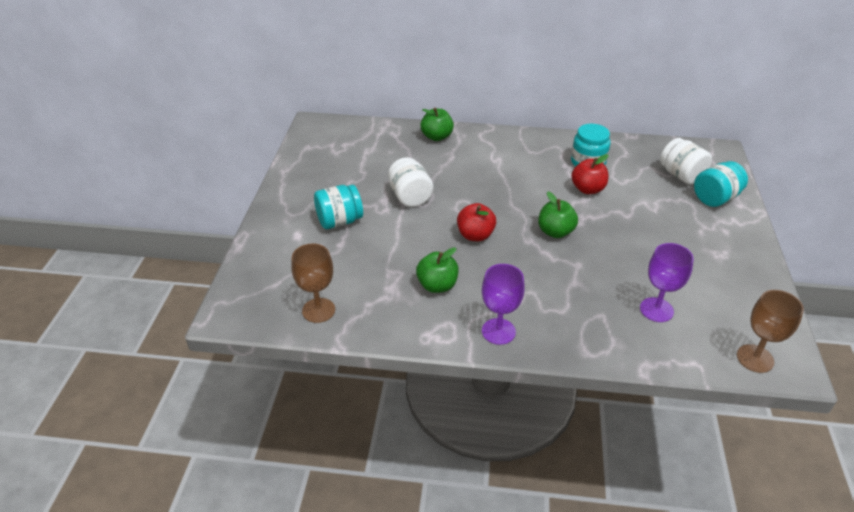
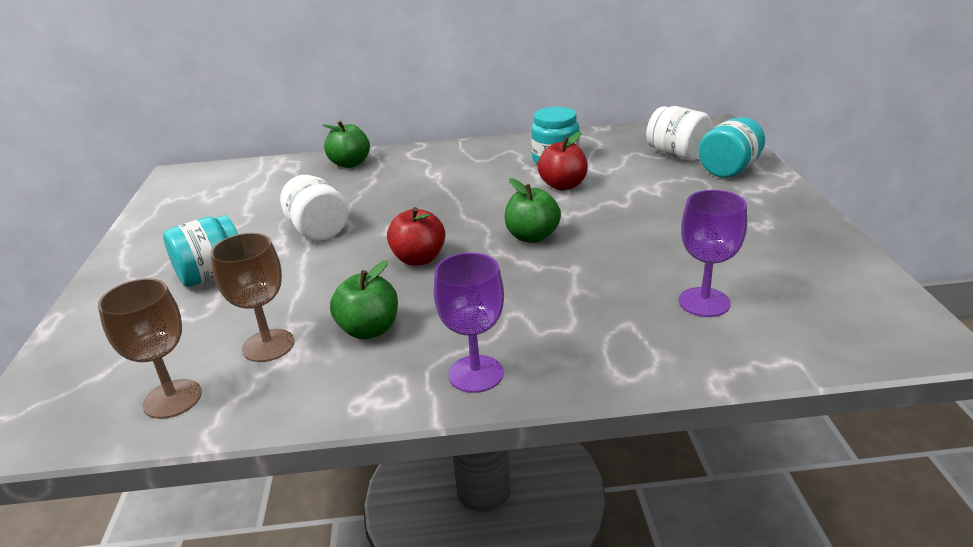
camera: 10 degrees left, 10 degrees down
(755, 358) = (870, 337): brown goblet -> brown goblet (268, 345)

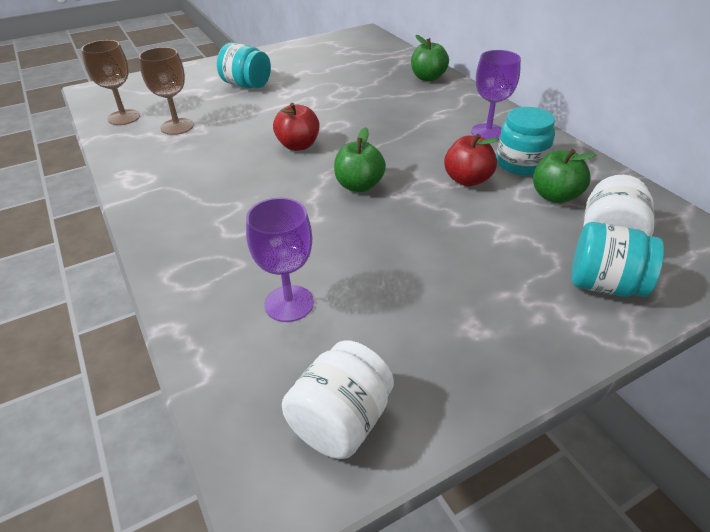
camera: 65 degrees right, 10 degrees up
(318, 230) = (318, 98): white jar -> white jar (340, 421)
(369, 330) = (202, 153): green apple -> green apple (555, 196)
(476, 374) = (160, 206): purple goblet -> purple goblet (488, 132)

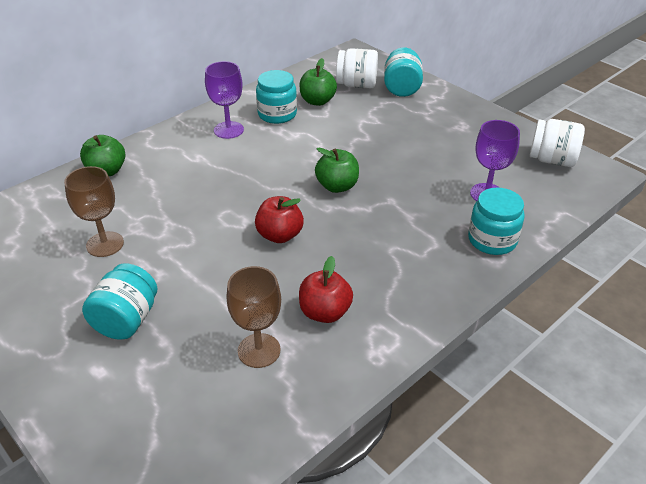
camera: 105 degrees left, 0 degrees up
(124, 117) = (243, 424): brown goblet -> brown goblet (105, 244)
(202, 280) = (492, 240): none -> turquoise jar
(467, 180) = (309, 136): red apple -> red apple (325, 312)

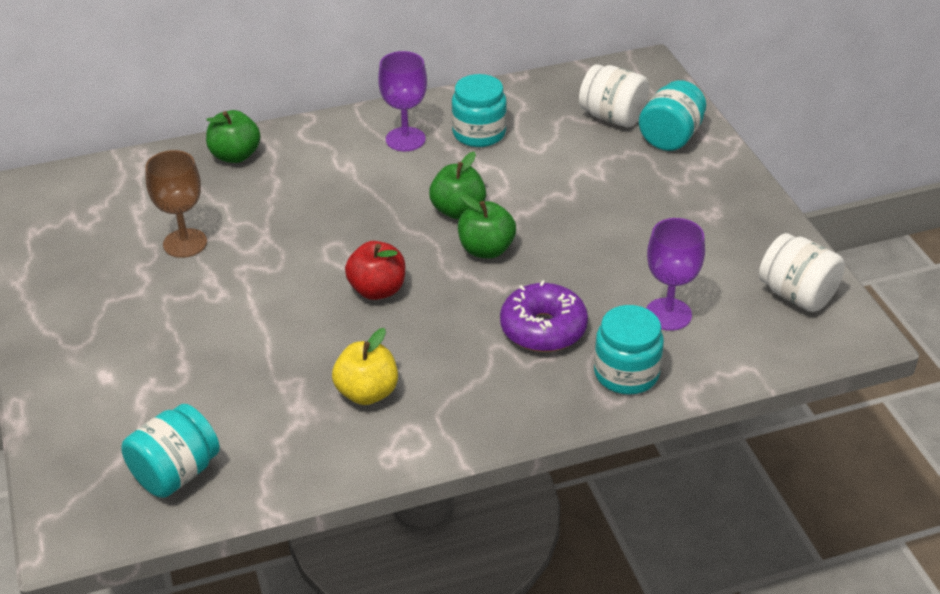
camera: 25 degrees right, 0 degrees up
(126, 320) = (160, 333): turquoise jar -> turquoise jar (176, 473)
(259, 350) = (271, 409): brown goblet -> none
(317, 101) = (543, 128): green apple -> green apple (458, 210)
(325, 312) = (367, 392): red apple -> yellow apple
(415, 227) = (543, 329): none -> purple donut

